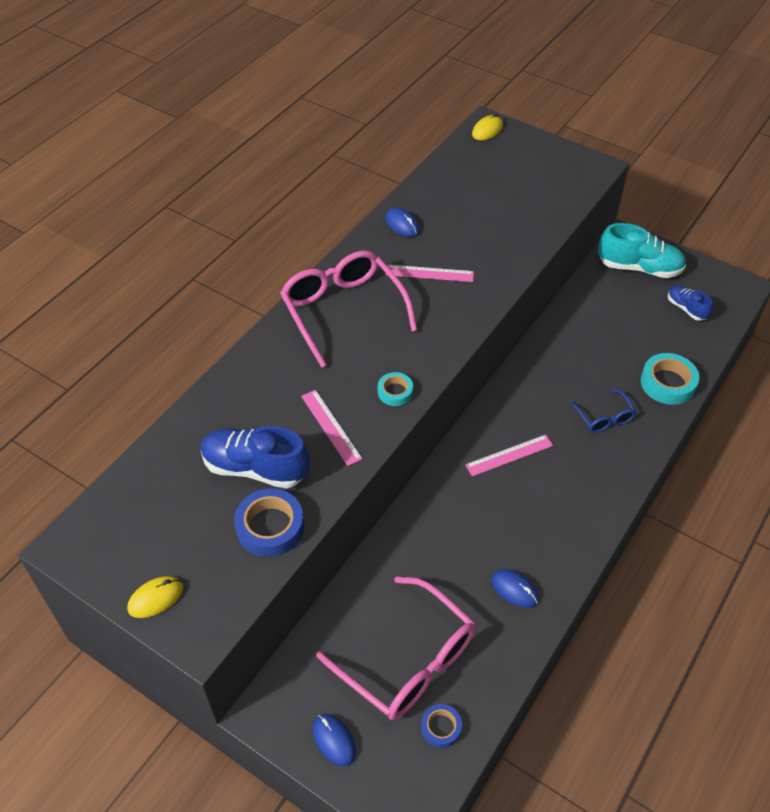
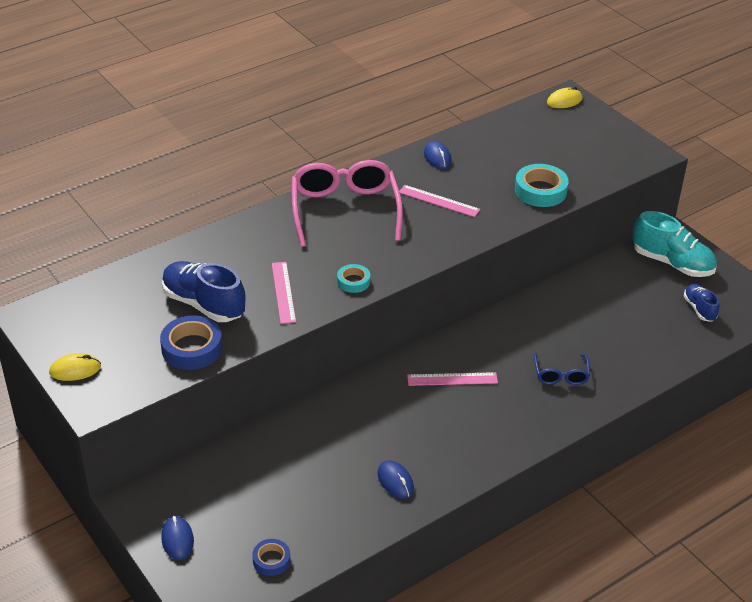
camera: 20 degrees right, 10 degrees down
(408, 661) = (271, 504): pink glasses -> none
(667, 383) = (641, 364): turquoise tape -> turquoise tape (540, 191)

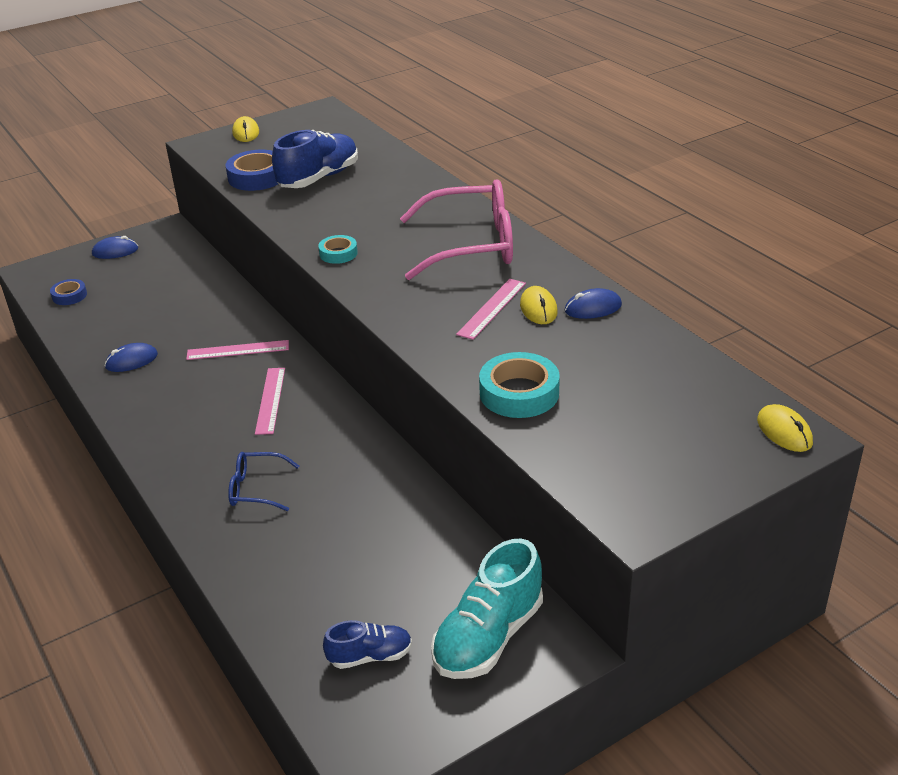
camera: 95 degrees right, 5 degrees down
(283, 292) = (329, 215): pink ruler -> pink ruler (238, 350)
(439, 180) = (538, 309): none -> yellow mouse

